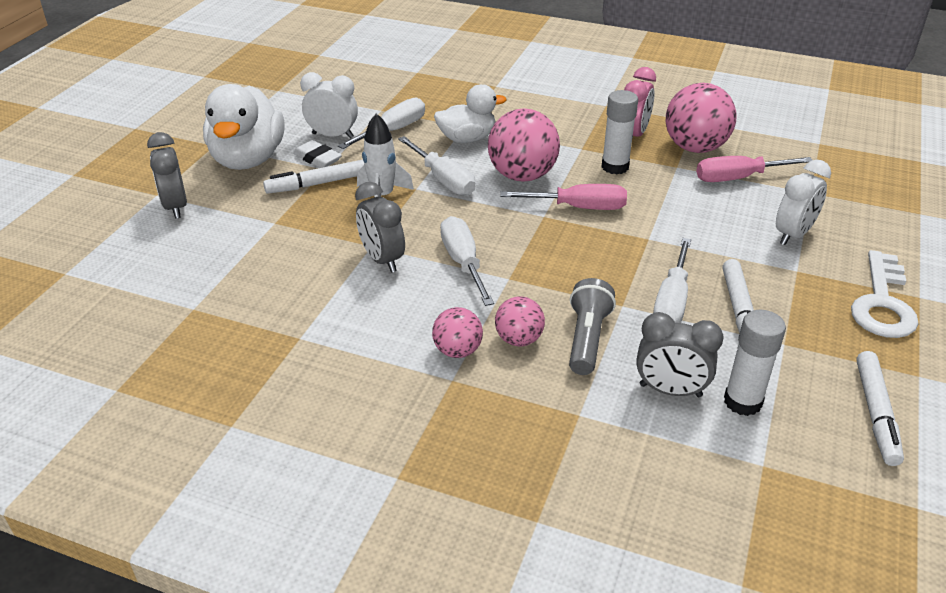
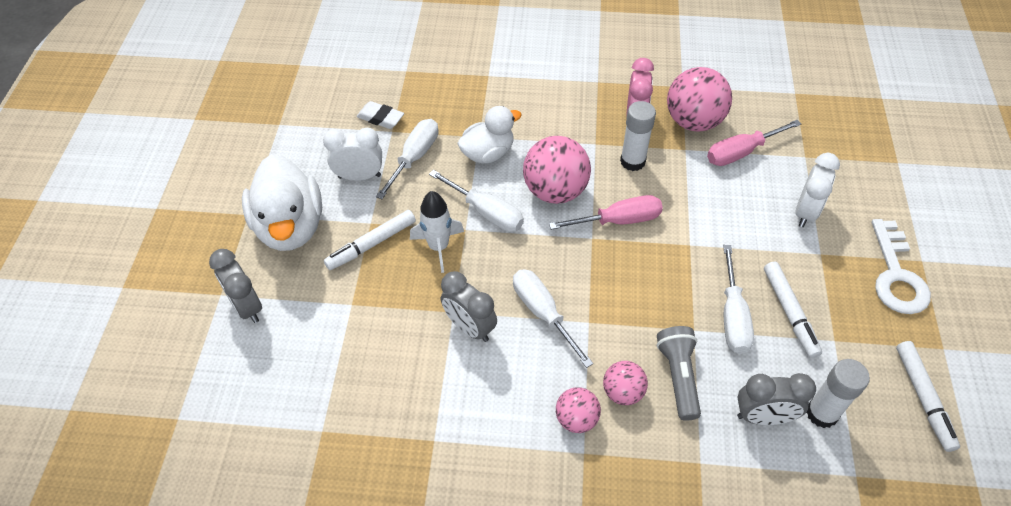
camera: 15 degrees left, 15 degrees up
(317, 158) = (357, 211): white eraser -> white eraser (380, 118)

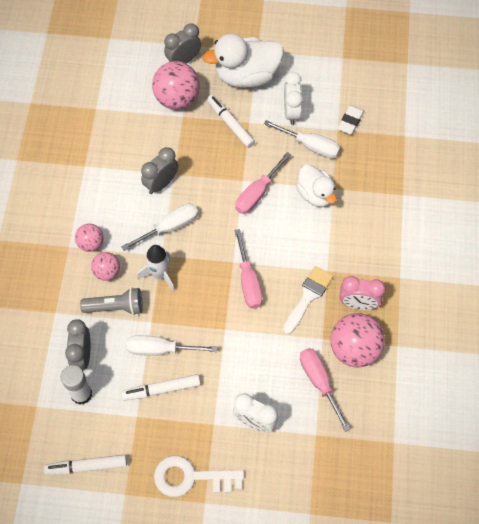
camera: 90 degrees right, 10 degrees up
(438, 247) = (227, 164): white rocket -> white rocket (160, 274)
(486, 212) = (257, 193): white screwdriver -> pink screwdriver
(555, 191) = (277, 239): pink ball -> pink ball (177, 99)
(632, 161) = (308, 297): white glue stick -> white brush

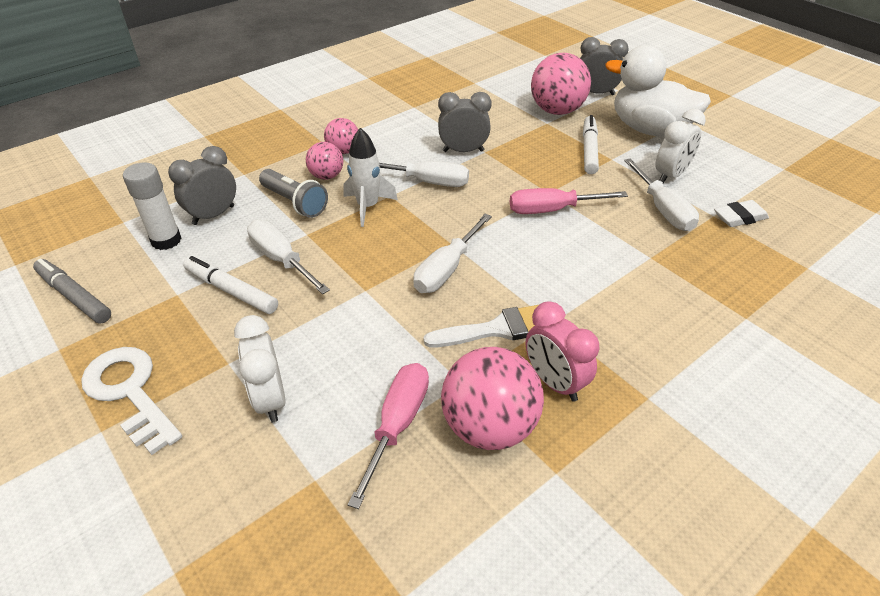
camera: 45 degrees right, 20 degrees down
(86, 466) = (74, 296): white marker -> grey marker
(248, 281) = (447, 269): pink screwdriver -> white screwdriver
(315, 194) = (621, 249): white duck -> none

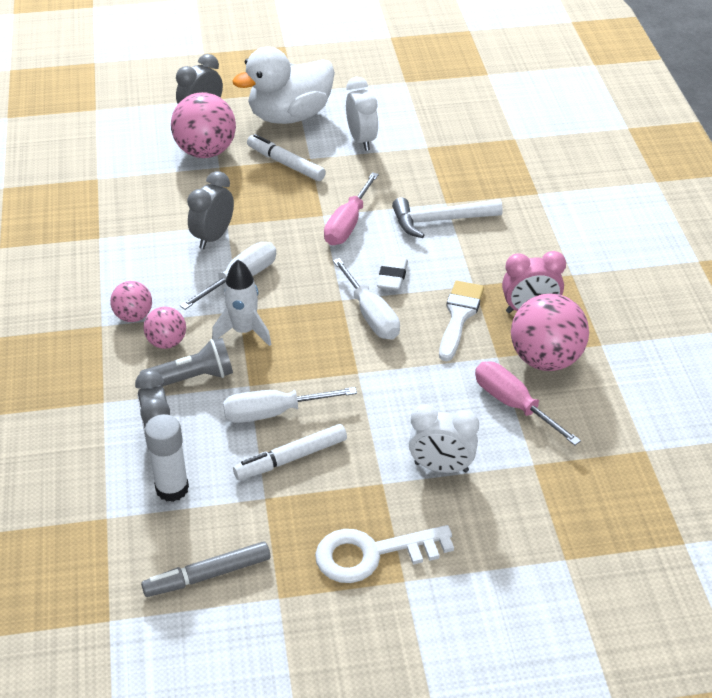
camera: 60 degrees left, 0 degrees up
(620, 263) = (440, 220): none -> white hammer
(662, 209) = (398, 167): white screwdriver -> none
(739, 218) = (440, 136): white eraser -> white eraser (392, 277)

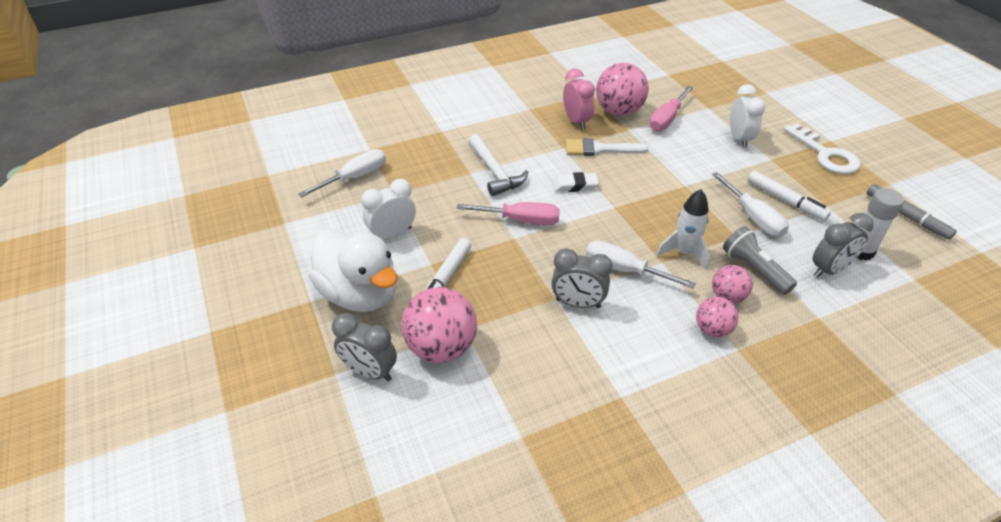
camera: 105 degrees left, 0 degrees up
(371, 315) = (623, 189): white screwdriver -> white screwdriver (355, 178)

